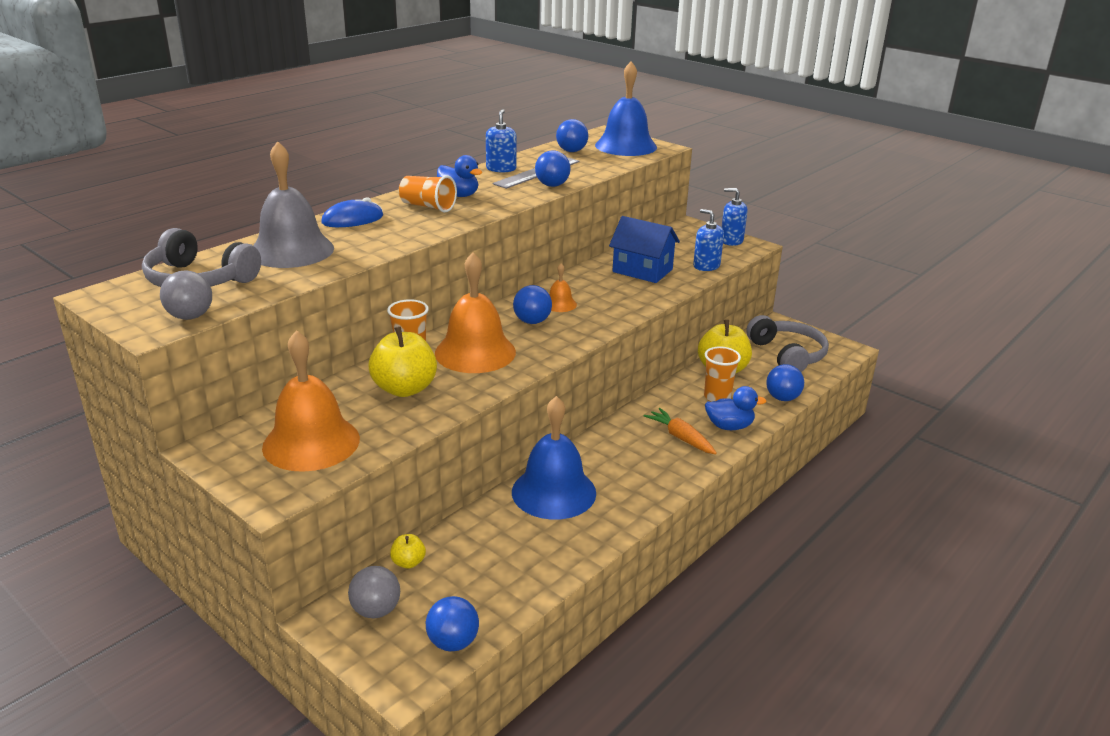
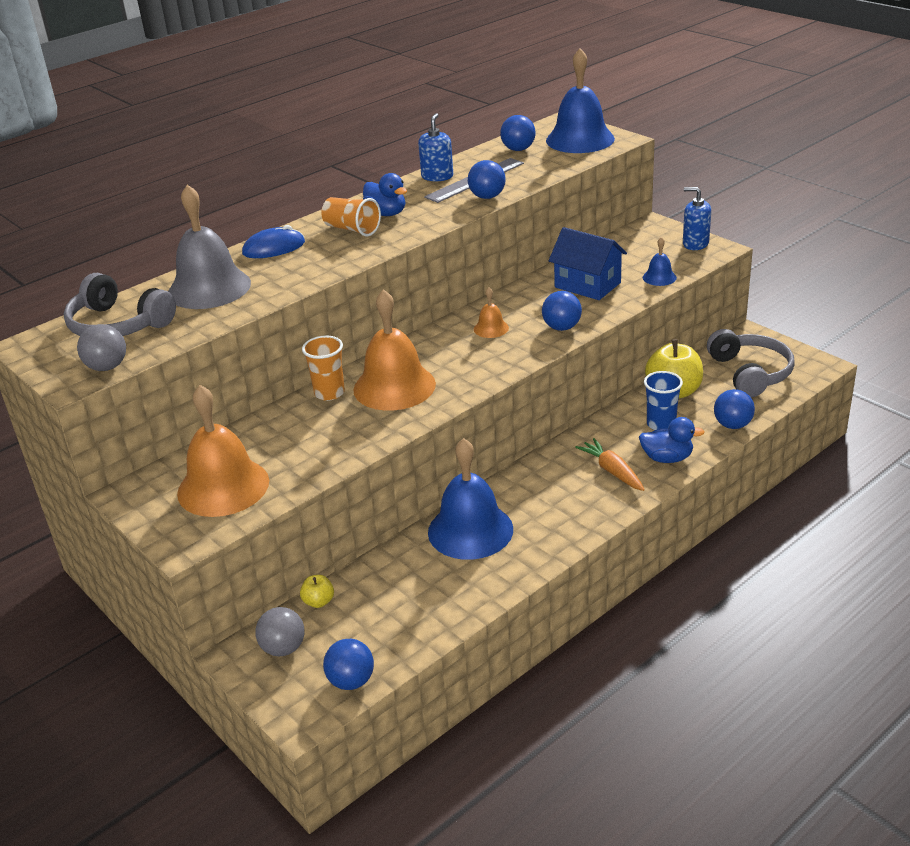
camera: 10 degrees right, 5 degrees up
(404, 389) = (318, 428): yellow apple -> none
(532, 321) = (458, 350): blue ball -> blue ball (561, 327)
(706, 266) = (659, 277): blue soap dispenser -> blue bell
(717, 397) = (661, 424): orange cup -> blue cup

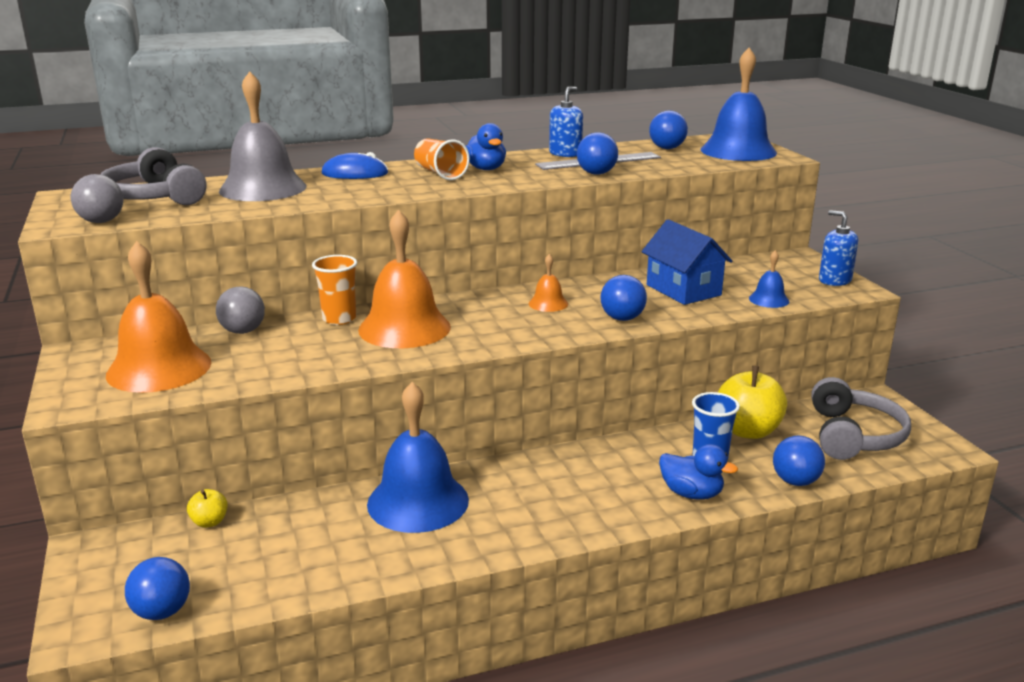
camera: 20 degrees right, 10 degrees down
(283, 648) = (134, 555): grey ball -> grey ball (243, 331)
(612, 471) = (618, 489): orange carrot -> none

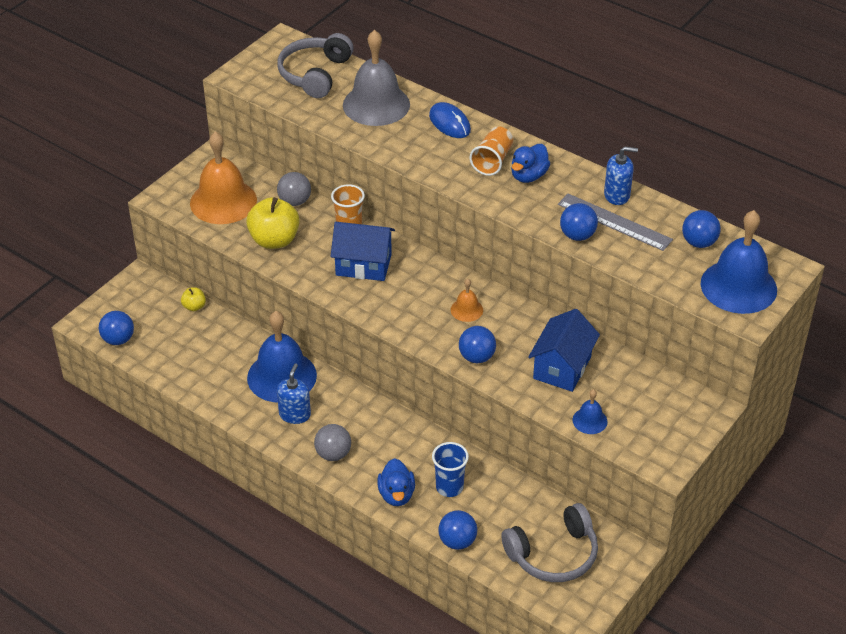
camera: 55 degrees right, 20 degrees up
(101, 221) = (256, 86): grey ball -> grey ball (333, 454)
(404, 328) = (363, 265): orange bell -> blue house
(748, 431) = (506, 494): yellow apple -> yellow apple (274, 240)
(834, 280) = (673, 446): blue soap dispenser -> blue soap dispenser (295, 414)

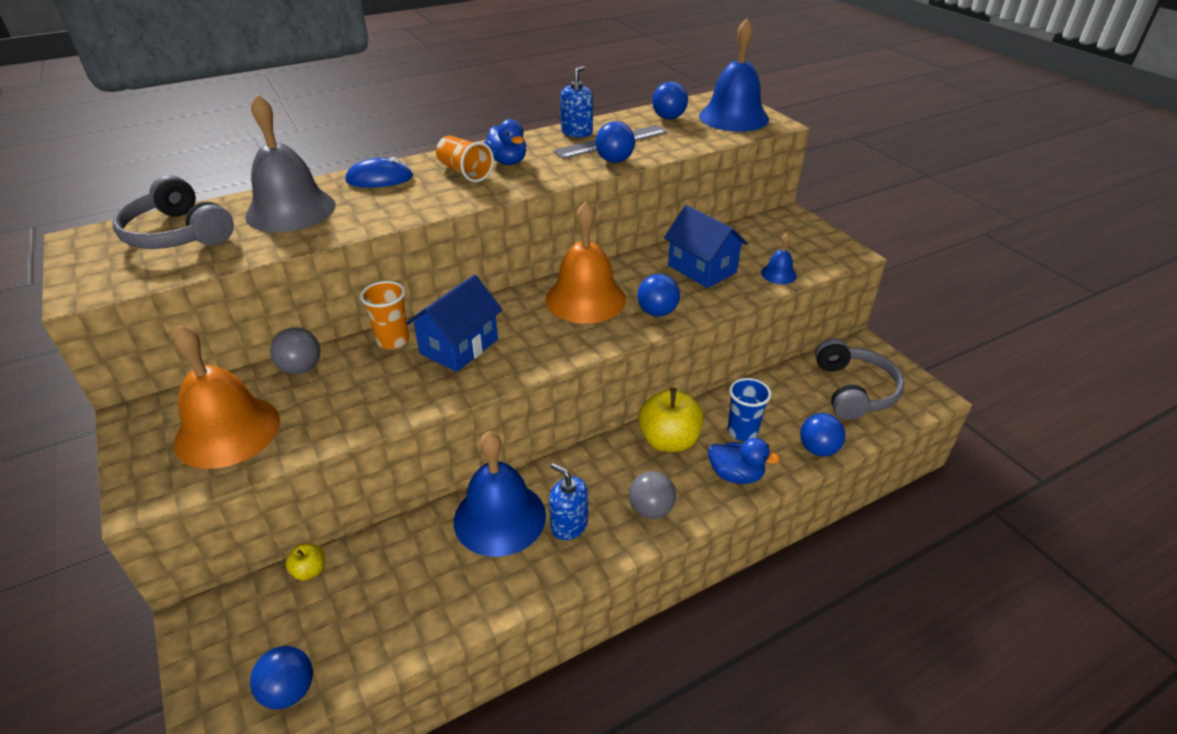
camera: 65 degrees left, 5 degrees down
(274, 240) = (348, 405): yellow apple -> yellow apple (669, 440)
(466, 310) = (585, 299): orange bell -> orange bell, size x2.19

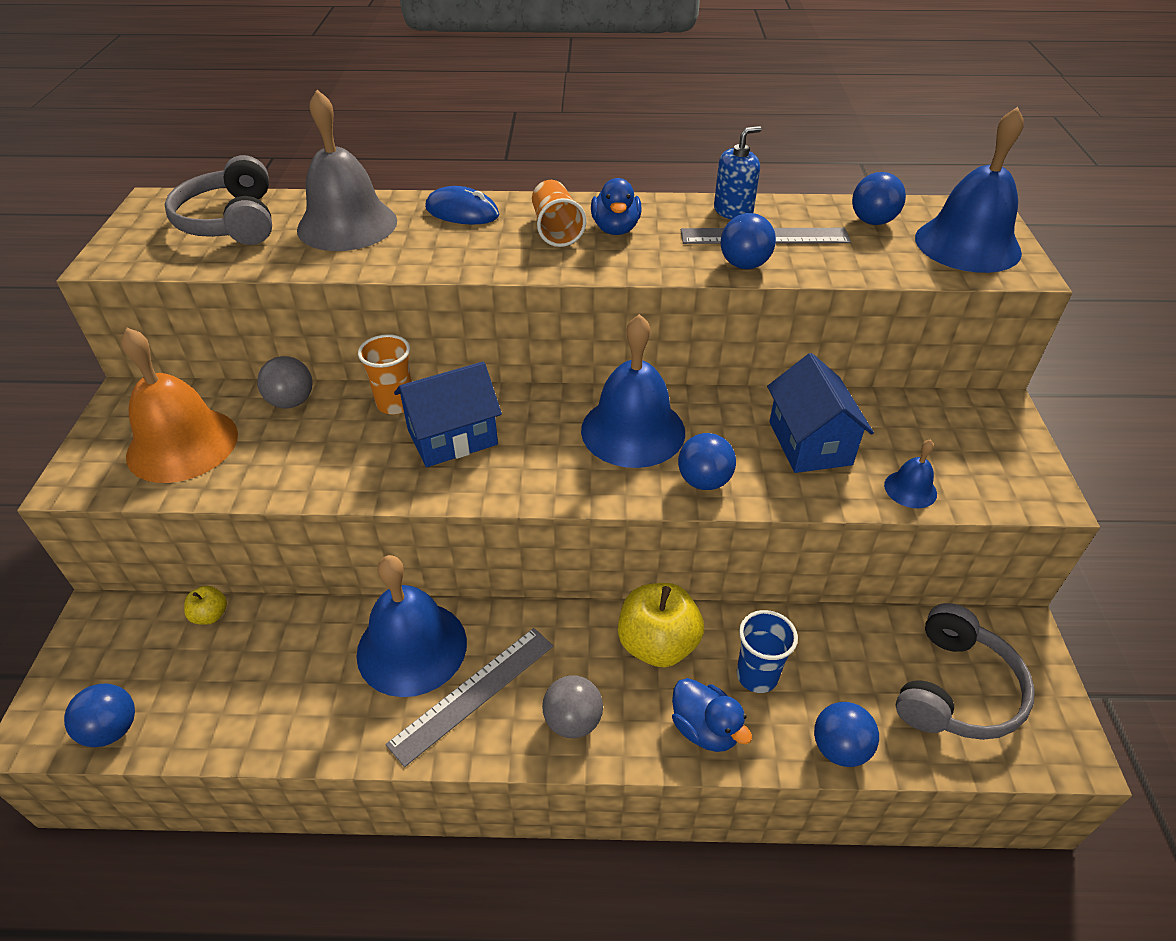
camera: 30 degrees right, 5 degrees up
(569, 525) = (473, 693): blue soap dispenser -> grey ruler
(585, 299) = (633, 430): orange bell -> blue bell

